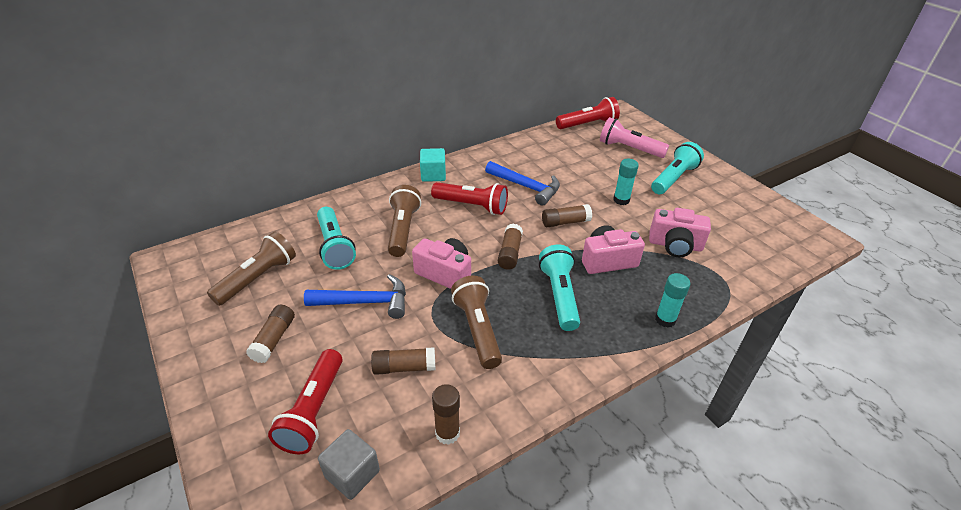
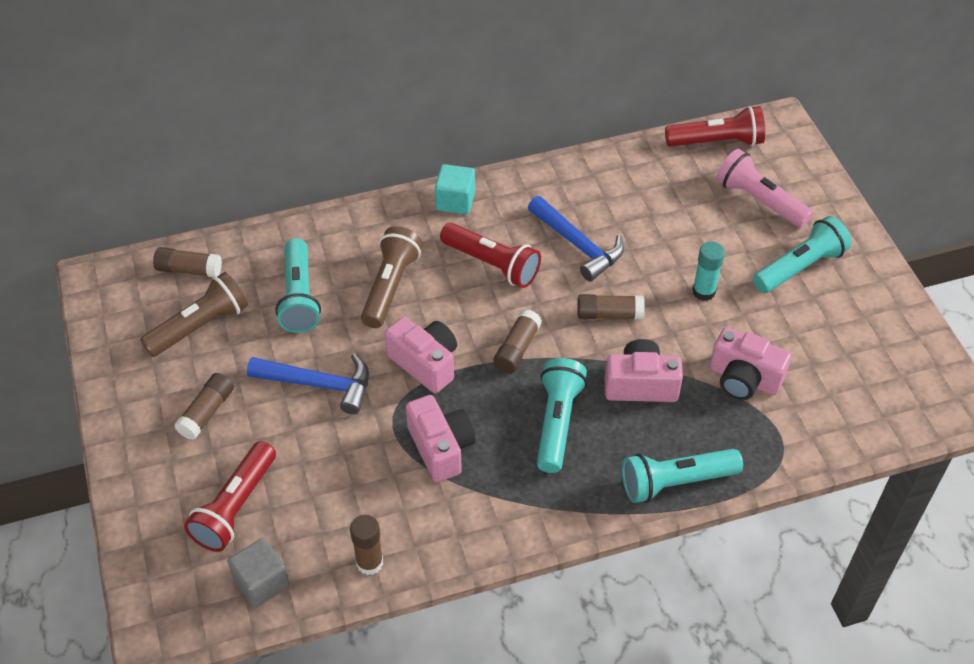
camera: 15 degrees right, 10 degrees up
(404, 367) = (343, 478): brown glue stick -> brown glue stick (189, 270)
(477, 329) = (441, 448): brown flashlight -> pink camera
(665, 319) = (675, 482): turquoise glue stick -> turquoise flashlight

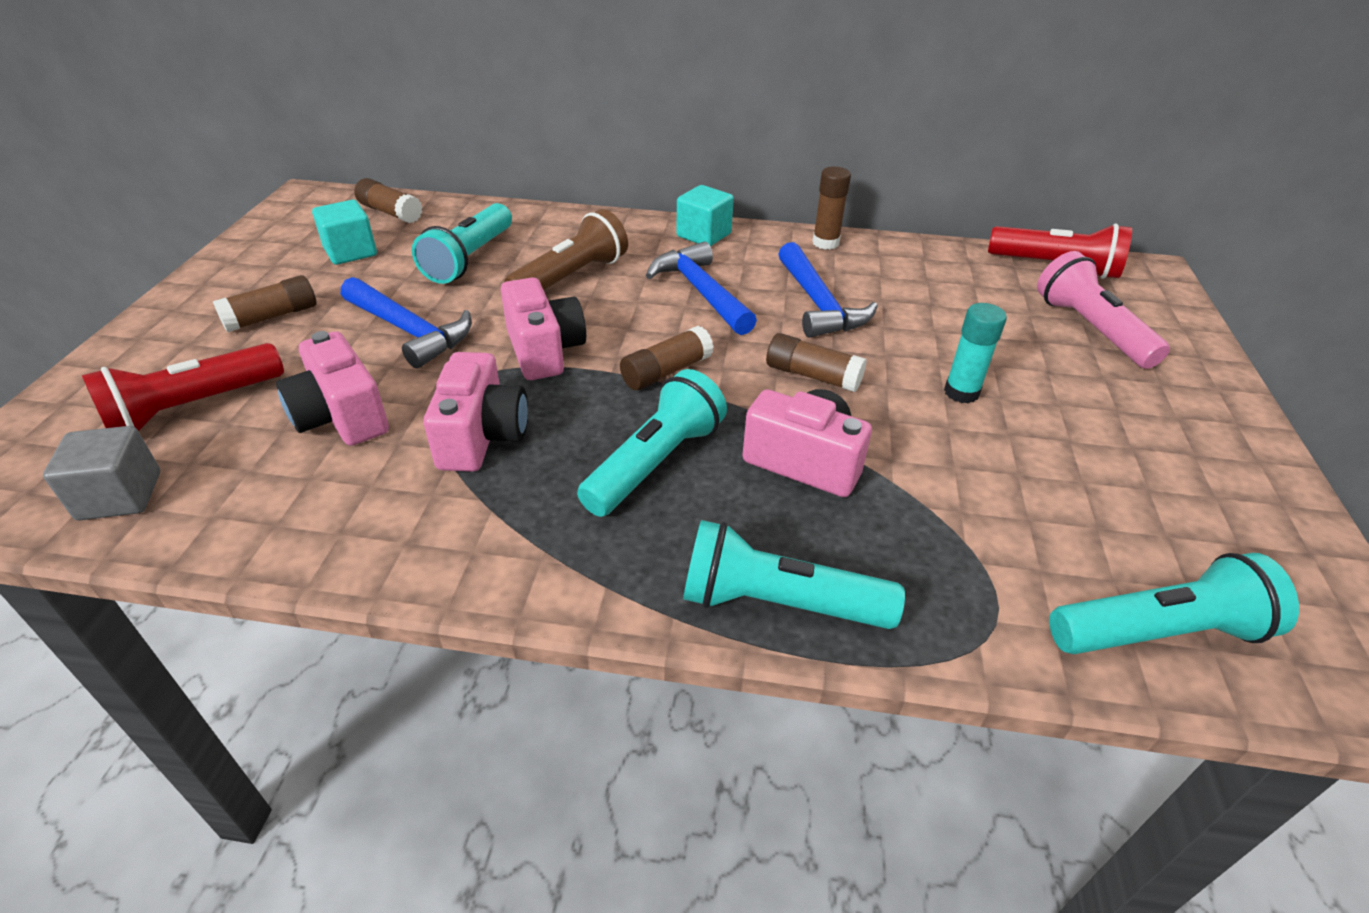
camera: 25 degrees right, 10 degrees down
(200, 326) = (350, 252): brown flashlight -> turquoise cube
(369, 563) = (264, 528): brown glue stick -> brown glue stick (825, 243)
(492, 264) = (701, 292): red flashlight -> blue hammer
(743, 379) = (971, 507): pink camera -> pink camera (341, 416)
(799, 267) = (1124, 409): turquoise flashlight -> turquoise flashlight (1159, 632)

